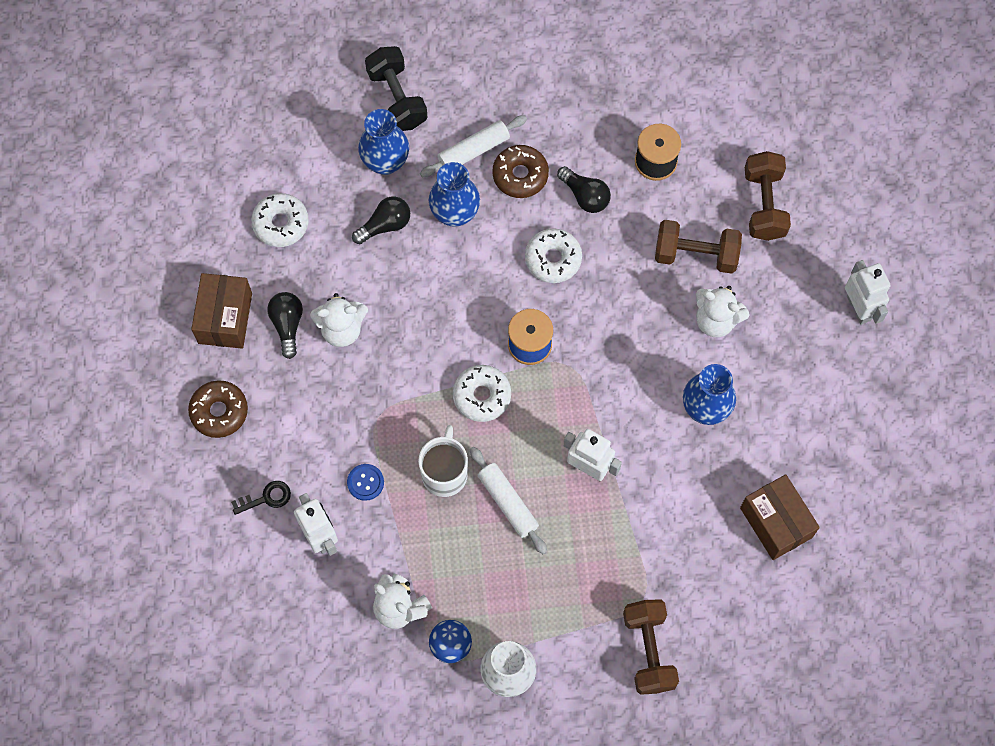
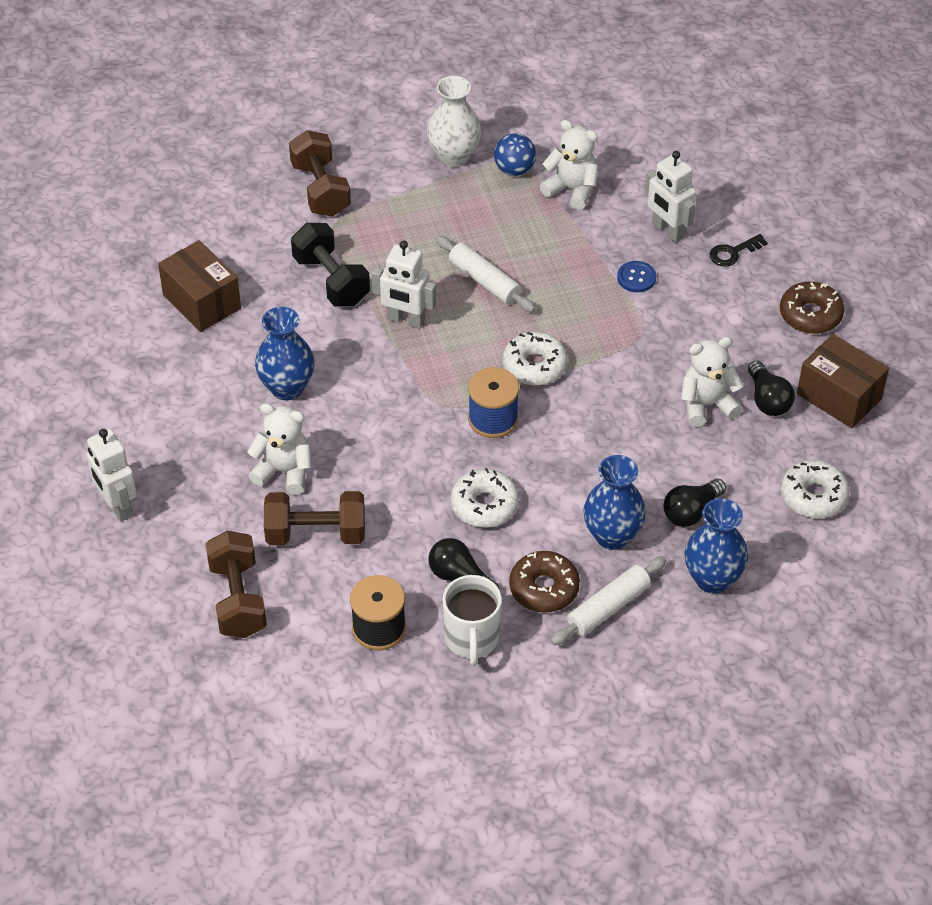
camera: 170 degrees right, 20 degrees down
(225, 318) = (839, 396): brown box -> brown box turned 45 degrees counterclockwise
(397, 98) = (721, 654): black dumbbell -> black dumbbell (331, 280)
(445, 473) = (556, 296): white mug -> white mug (472, 639)

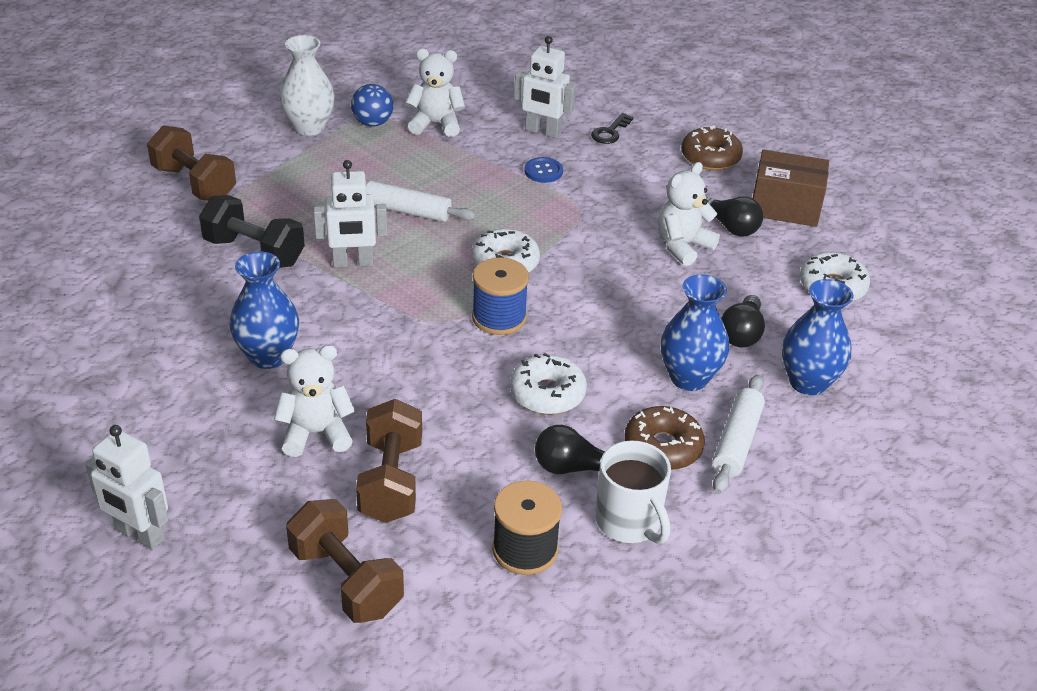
camera: 30 degrees left, 10 degrees down
(202, 301) = (124, 308): brown box -> none
(316, 533) = (391, 481): brown dumbbell -> brown dumbbell turned 60 degrees counterclockwise

